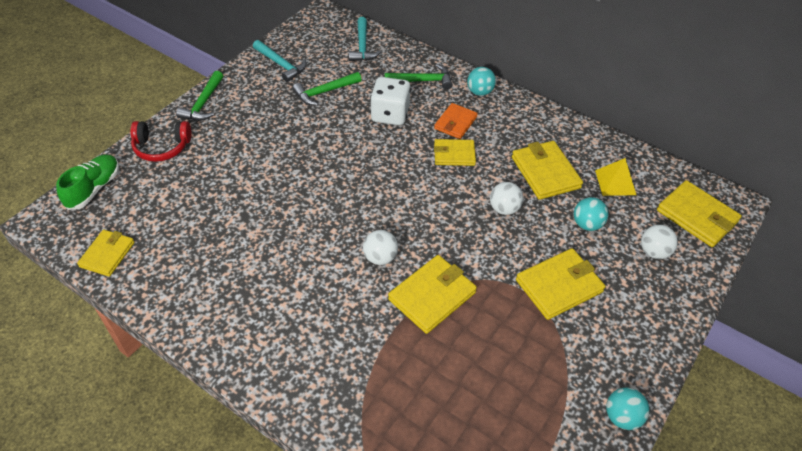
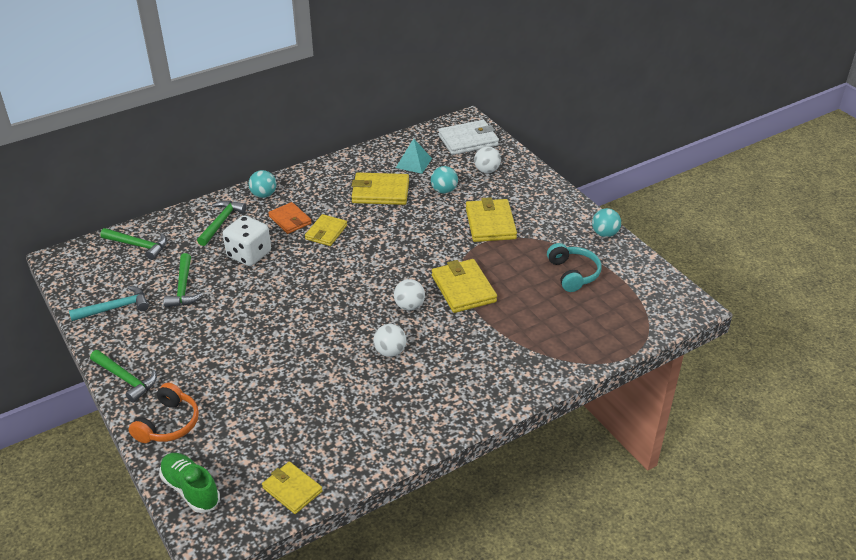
camera: 65 degrees left, 10 degrees down
(162, 147) = (168, 424): red headphones -> orange headphones
(362, 46) = (138, 245): turquoise hammer -> green hammer
(504, 209) = (402, 225): white ball -> white ball (390, 352)
(520, 400) = (573, 274): none -> turquoise headphones
(615, 182) = (413, 163): yellow pyramid -> turquoise pyramid
(697, 216) = (468, 140): yellow wallet -> white wallet

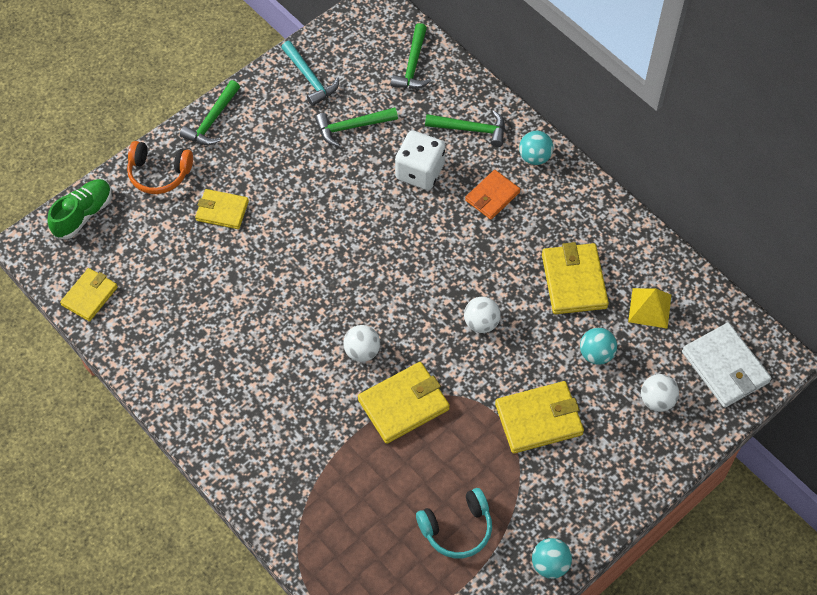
camera: 80 degrees right, 20 degrees up
(326, 232) = (478, 239): yellow wallet -> yellow wallet (222, 211)
(390, 352) = (285, 345): white ball -> white ball (481, 323)
(413, 163) = (650, 308): turquoise pyramid -> yellow pyramid

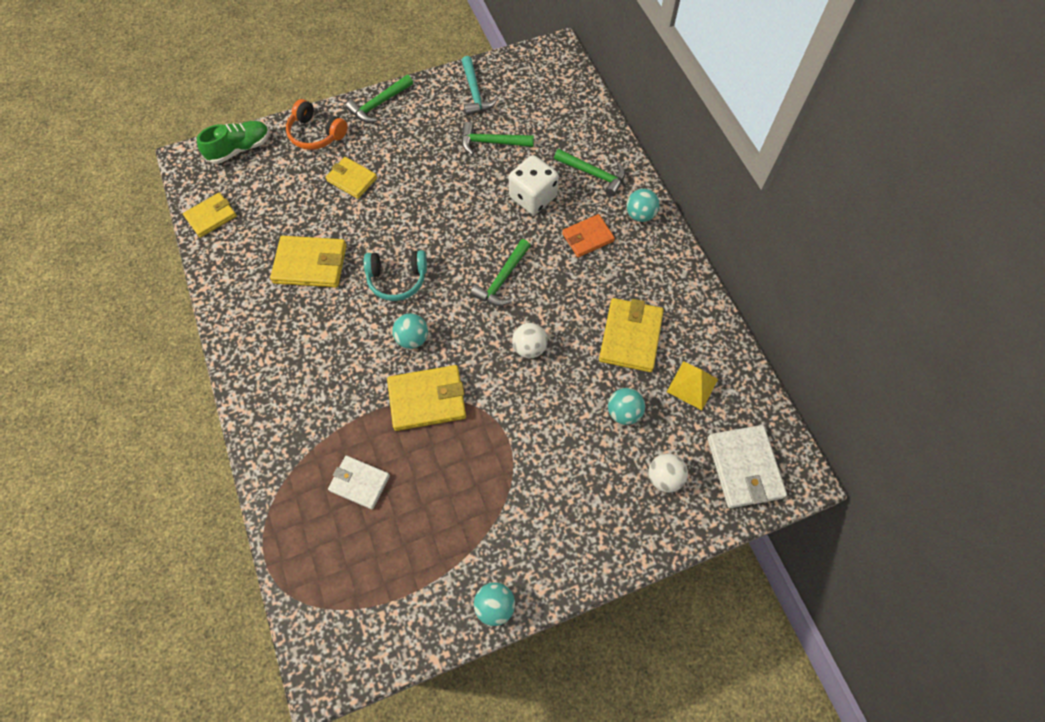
camera: 20 degrees right, 5 degrees up
(362, 351) = (412, 338): white ball -> turquoise ball
(374, 503) = (359, 483): none -> white wallet
(413, 65) = (566, 106): green hammer -> green hammer (502, 280)
(457, 528) = (423, 536): turquoise headphones -> turquoise headphones (397, 279)
(538, 419) = (544, 456): yellow wallet -> yellow wallet (310, 264)

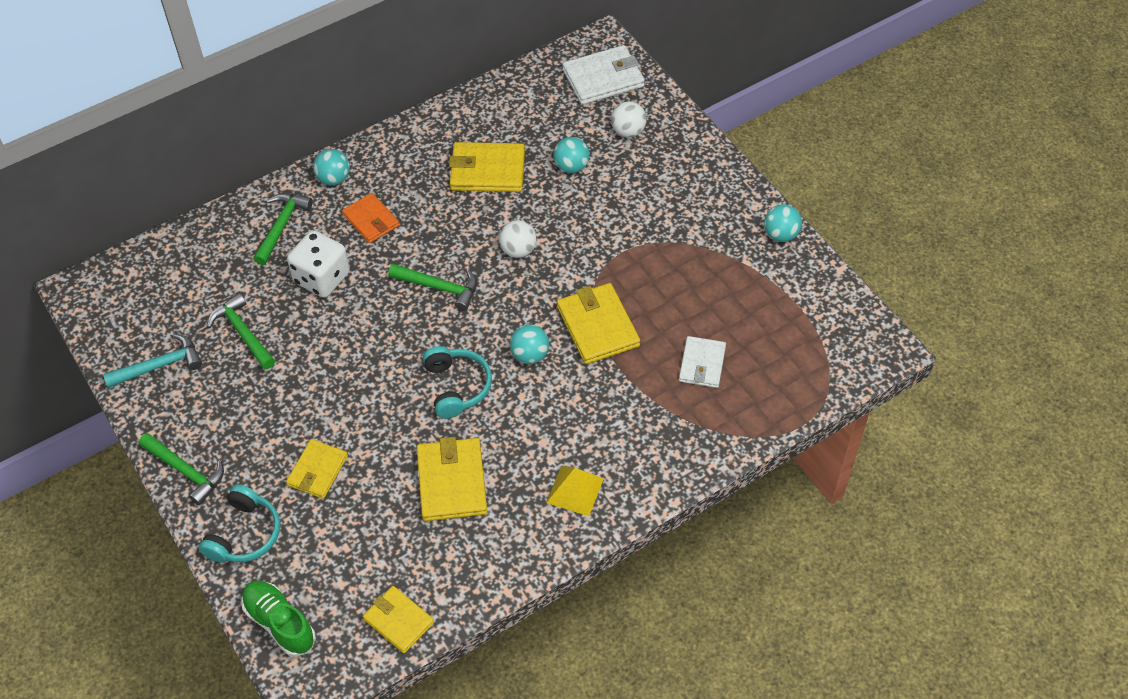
camera: 100 degrees left, 10 degrees down
(316, 134) = (244, 534): orange headphones -> turquoise headphones
(491, 142) = (242, 332): green hammer -> green hammer turned 150 degrees clockwise
(692, 385) = (530, 119): yellow pyramid -> yellow pyramid (575, 490)

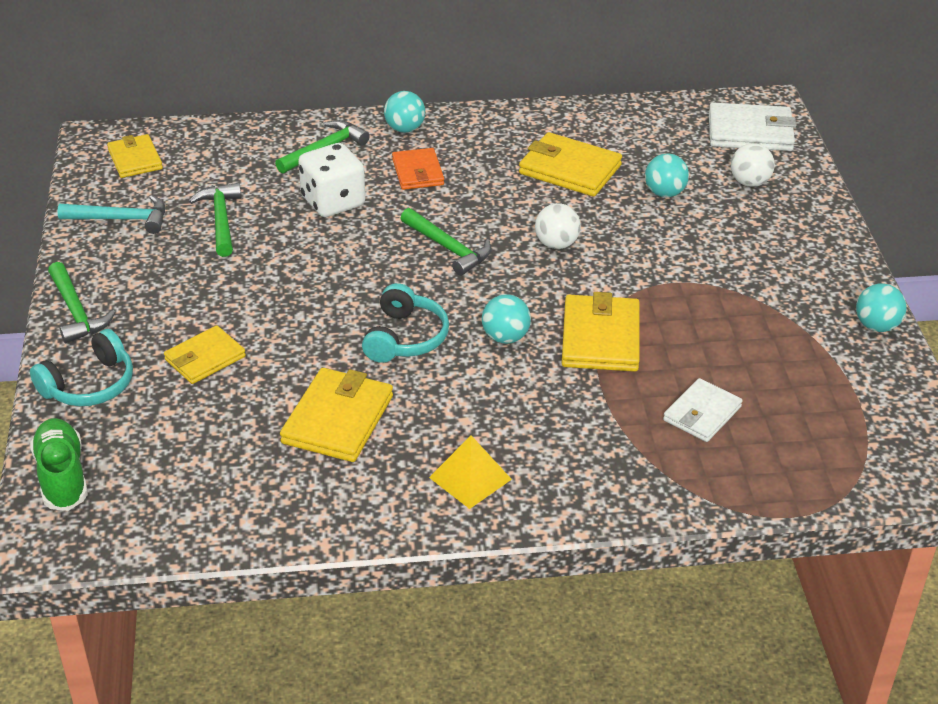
camera: 25 degrees right, 15 degrees down
(398, 621) = (185, 524): yellow wallet -> yellow wallet (135, 159)

